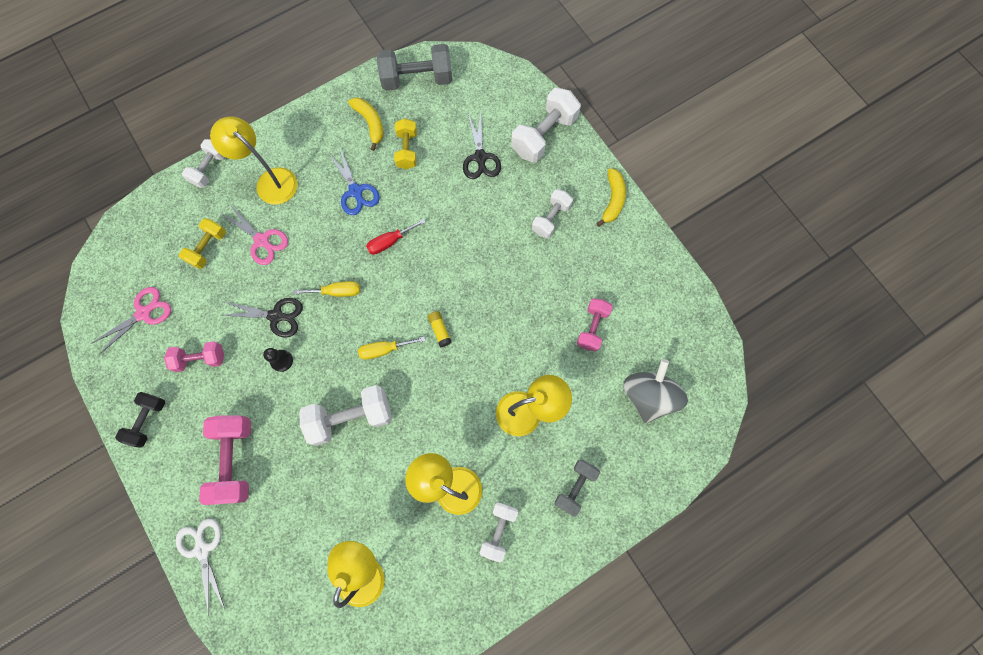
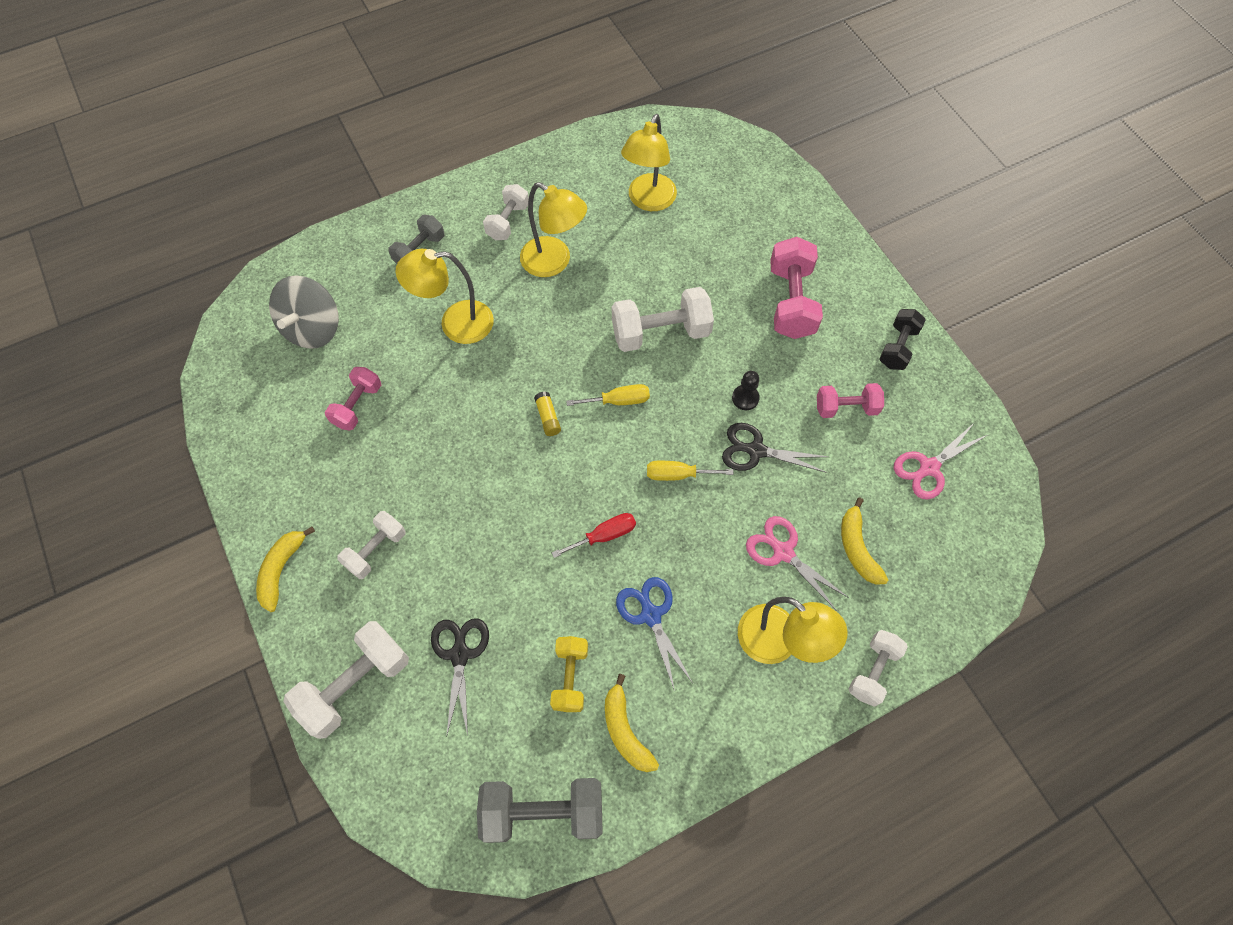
camera: 175 degrees left, 10 degrees down
(202, 550) = (816, 227): white scissors -> none
(208, 248) = (857, 548): yellow dumbbell -> yellow banana

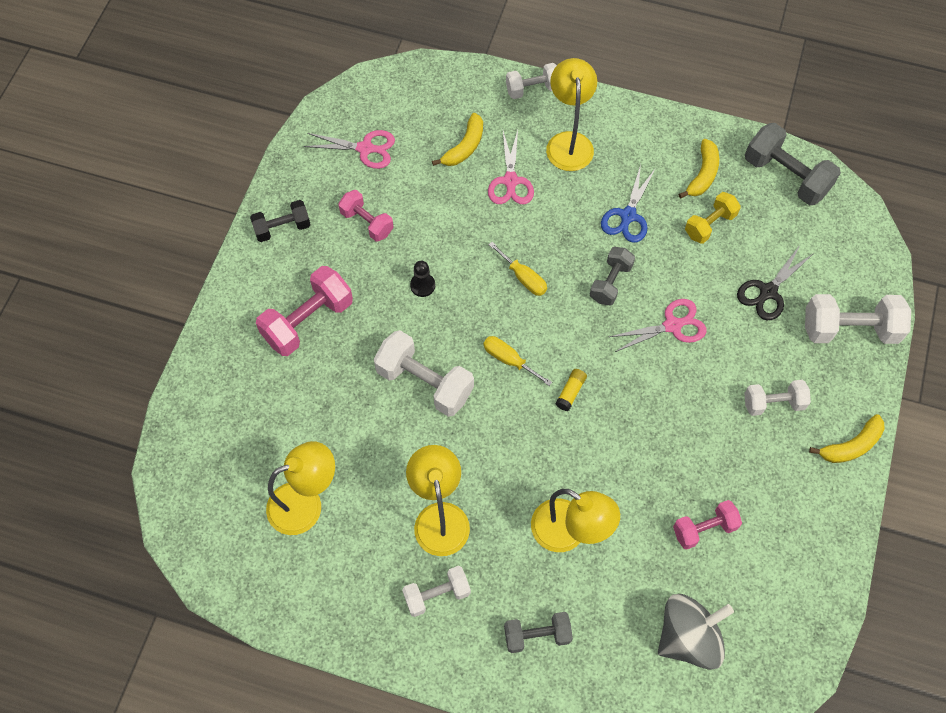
camera: 135 degrees left, 0 degrees up
(517, 544) = (672, 325): none -> pink scissors
(604, 535) = (610, 282): red screwdriver -> grey dumbbell
(756, 451) = (456, 248): black scissors -> none

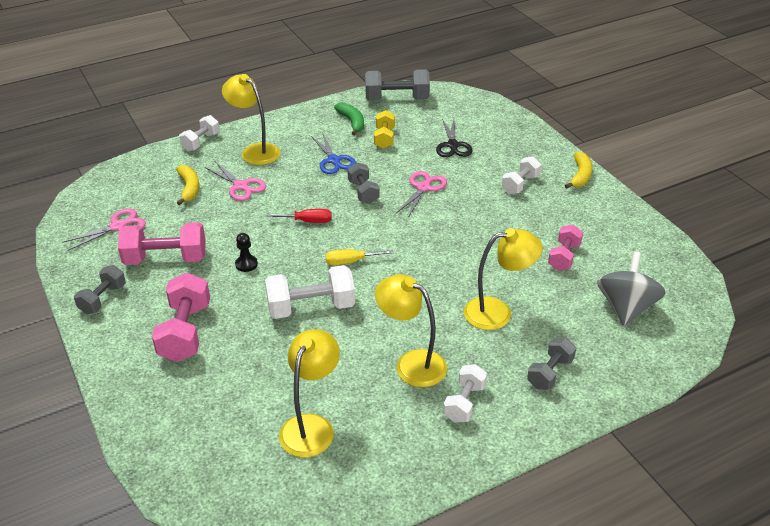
camera: 45 degrees left, 25 degrees down
(282, 228) = (103, 299): black dumbbell -> grey dumbbell
(367, 223) = (166, 259): pink dumbbell -> pink dumbbell, size x1.62
(523, 278) = (308, 221): yellow screwdriver -> red screwdriver
(570, 392) = (408, 251): yellow glue stick -> none
(702, 174) = (352, 122): yellow banana -> green banana
(849, 329) = (513, 135): white dumbbell -> none

